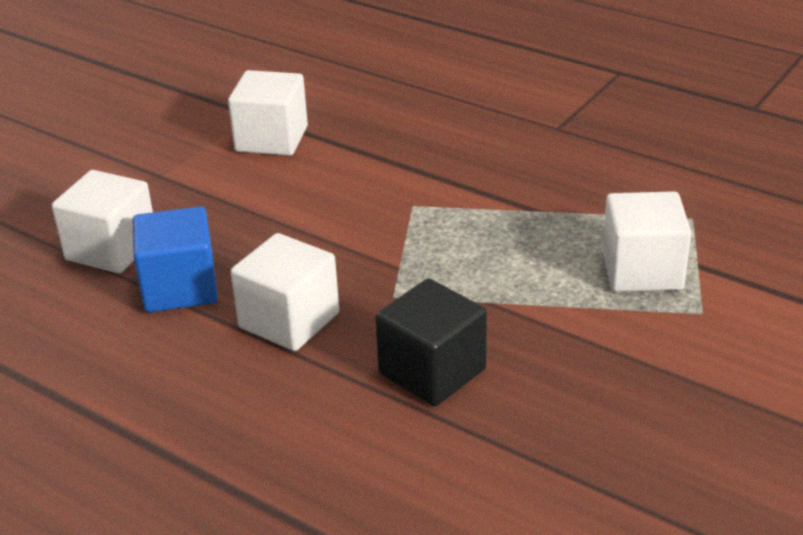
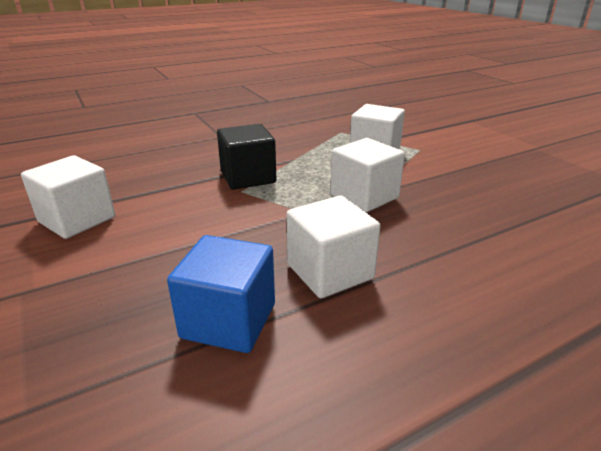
camera: 65 degrees left, 5 degrees down
(111, 249) = (110, 354): white cube -> white cube (364, 196)
(432, 371) = (430, 229): black cube -> black cube (248, 177)

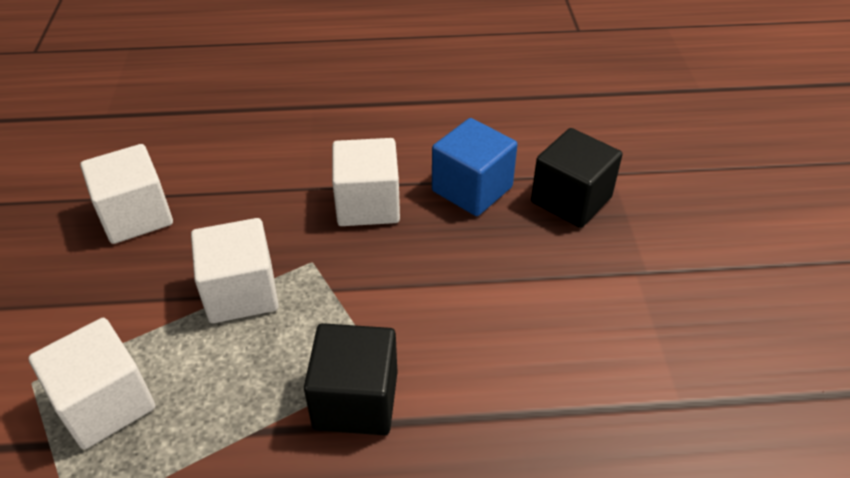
camera: 155 degrees left, 15 degrees up
(77, 219) = (612, 376): white cube -> white cube (136, 216)
(97, 346) = (571, 200): none -> black cube

